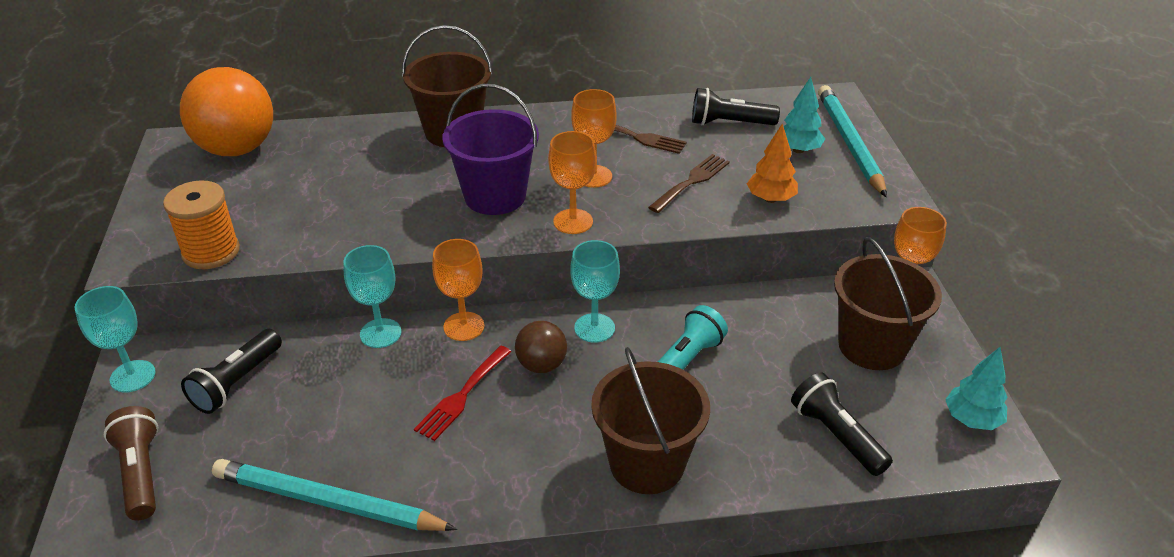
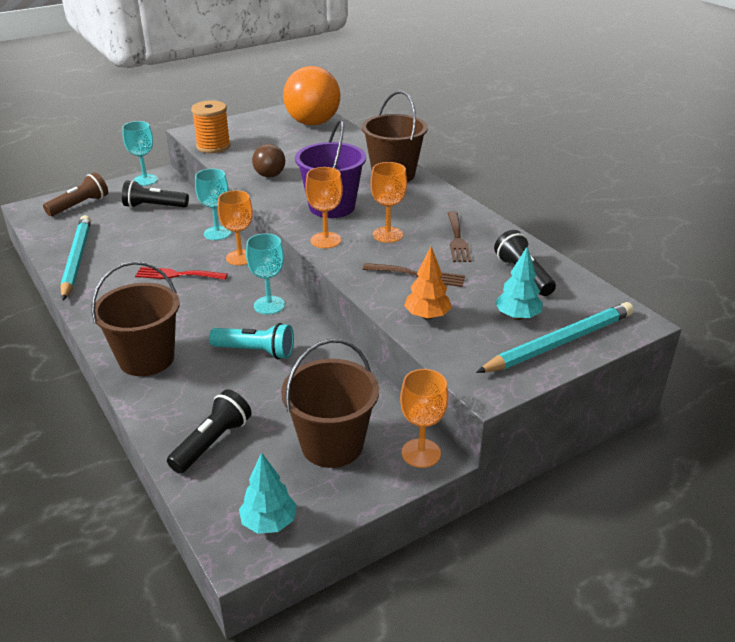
camera: 65 degrees right, 5 degrees down
(541, 365) = (220, 294): brown ball -> brown ball (270, 175)

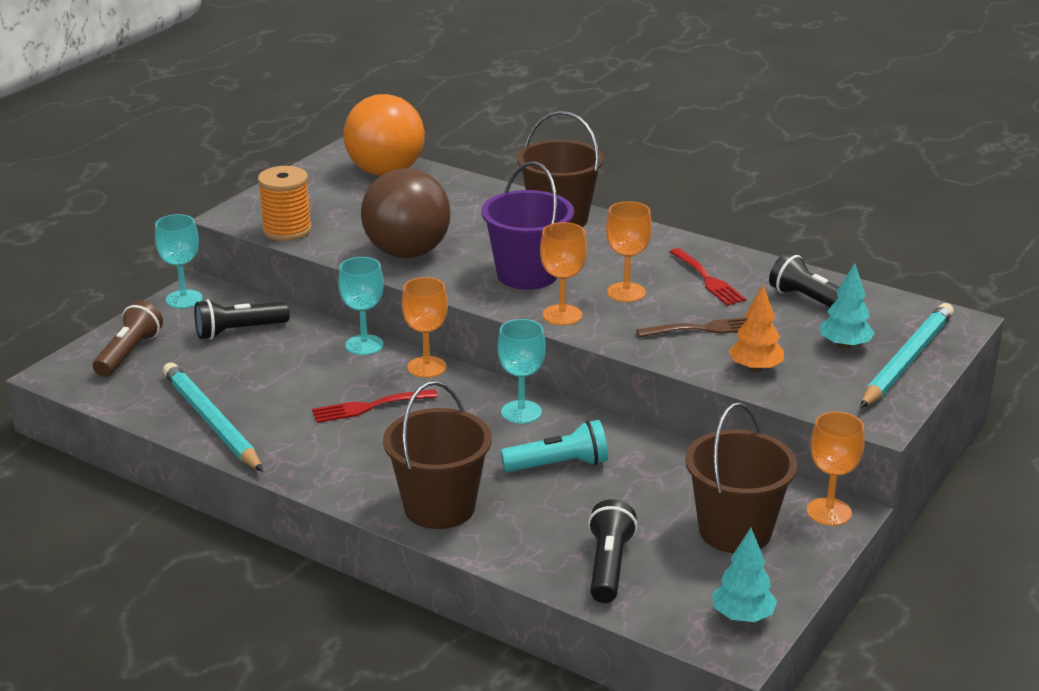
camera: 25 degrees left, 5 degrees down
(270, 175) = (407, 253): brown ball -> brown ball, size x1.96
(457, 239) = (708, 280): brown fork -> red fork

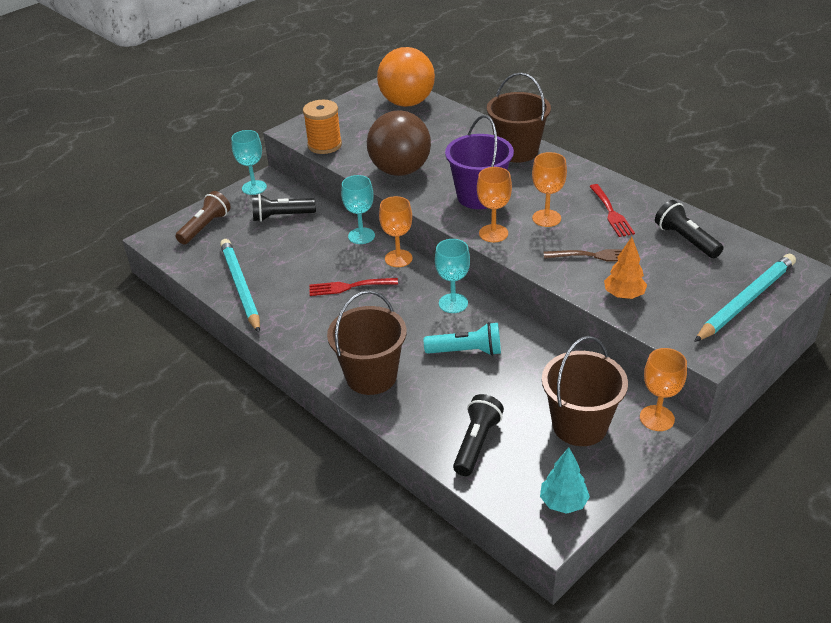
camera: 15 degrees right, 10 degrees up
(844, 346) = (700, 282): turquoise tree -> none

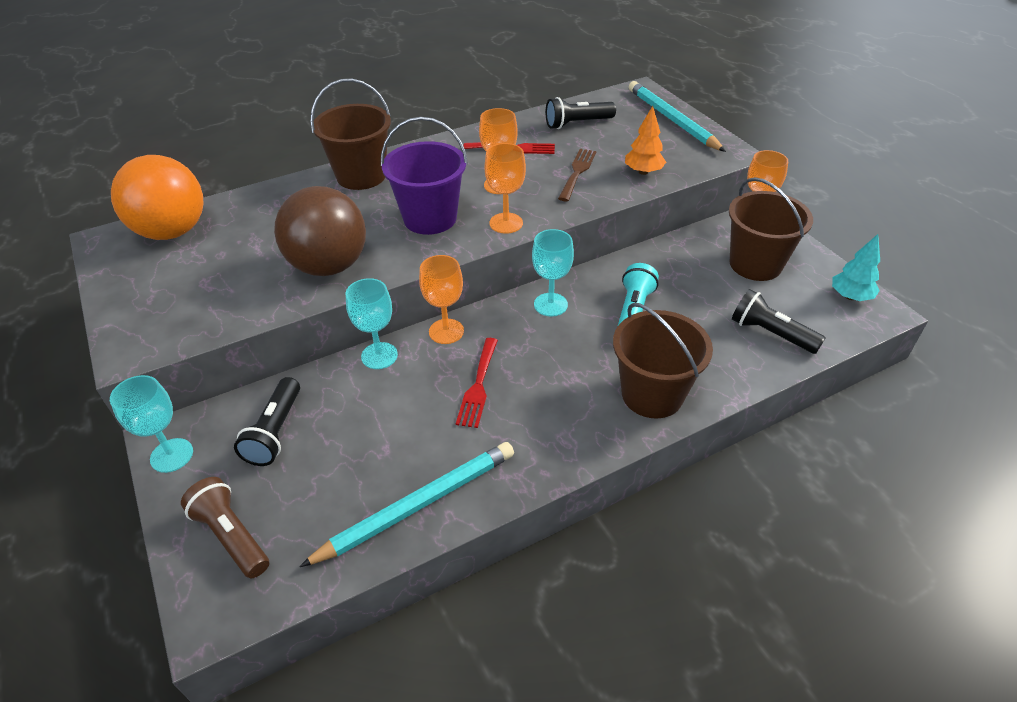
camera: 75 degrees left, 5 degrees up
(240, 287) = (418, 505): turquoise pencil -> turquoise pencil turned 150 degrees clockwise
(324, 145) = (204, 324): orange spool -> none

